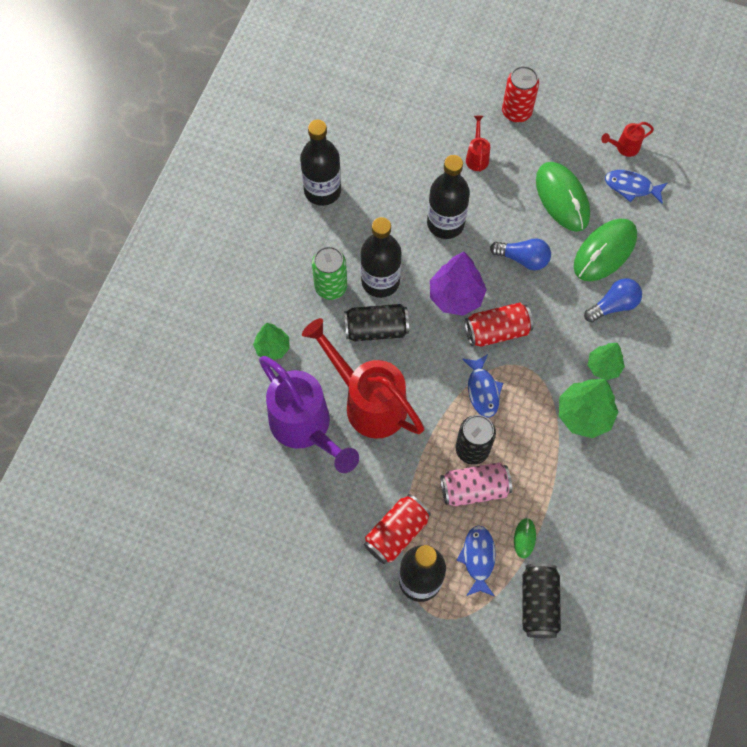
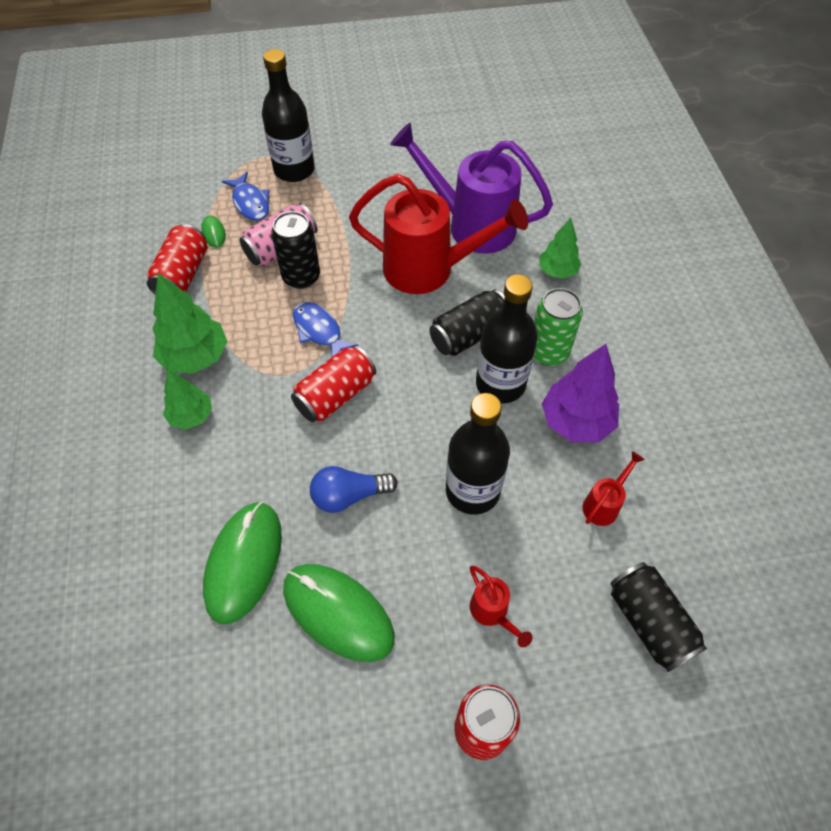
camera: 150 degrees right, 10 degrees down
(322, 191) = (648, 453): black bottle -> none
(396, 533) = (335, 190): red can -> red can (183, 275)
(456, 297) = (404, 409): purple tree -> purple tree (576, 422)
(538, 603) = (180, 196): black can -> black can (649, 622)
(613, 305) = (205, 494): blue light bulb -> none
(624, 147) = (279, 763): red watering can -> red watering can (604, 504)
(631, 187) = (241, 691): blue fish -> none

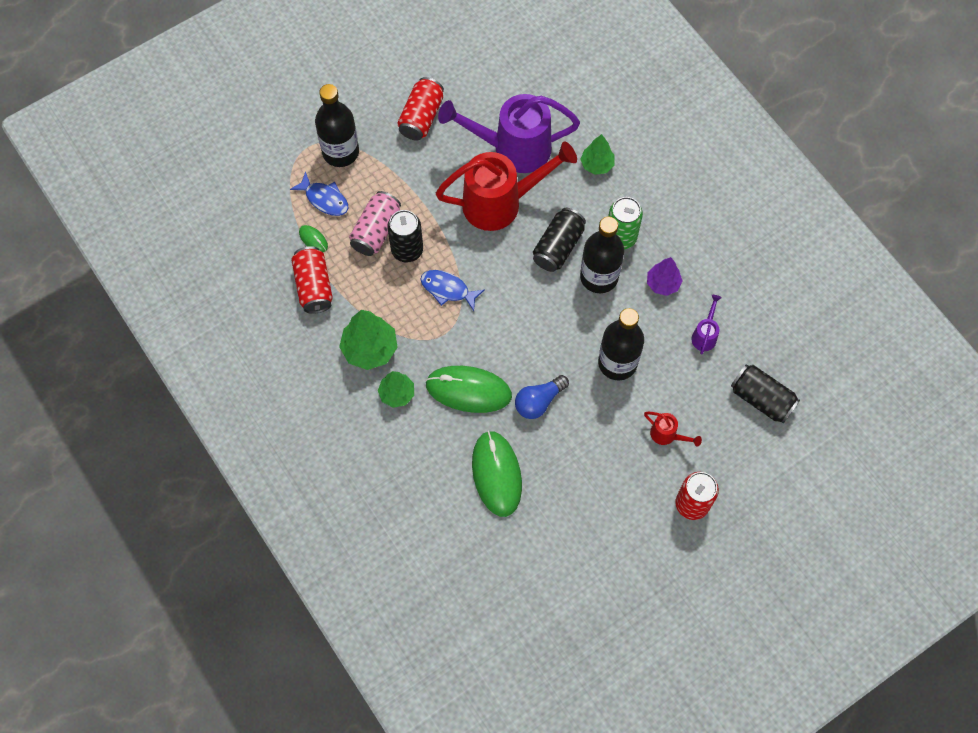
camera: 25 degrees left, 10 degrees up
(335, 395) = (489, 335): red can -> red can (421, 117)
(338, 613) = (574, 477): green mouse -> green mouse (468, 390)
(576, 422) = (662, 283): purple tree -> purple tree, size x0.63
(604, 504) = (705, 335): red watering can -> purple watering can

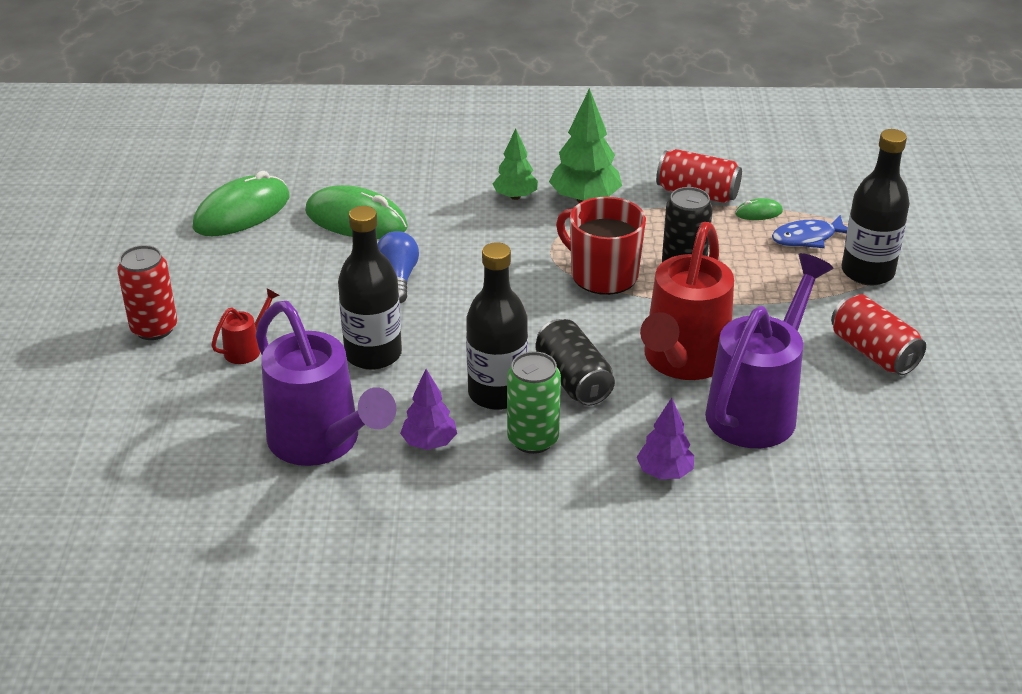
camera: 125 degrees right, 30 degrees down
(376, 231) = (730, 256): pink can -> none
(447, 289) = (602, 274): blue fish -> red mug
(468, 390) = (466, 240): green mouse -> green mouse (242, 212)
(597, 165) = (664, 472): green tree -> purple tree
(667, 435) = (247, 349): red watering can -> red watering can turned 150 degrees clockwise
(705, 335) = (321, 443): purple watering can -> purple watering can, size x2.36
(761, 399) = (188, 447): black can -> none

